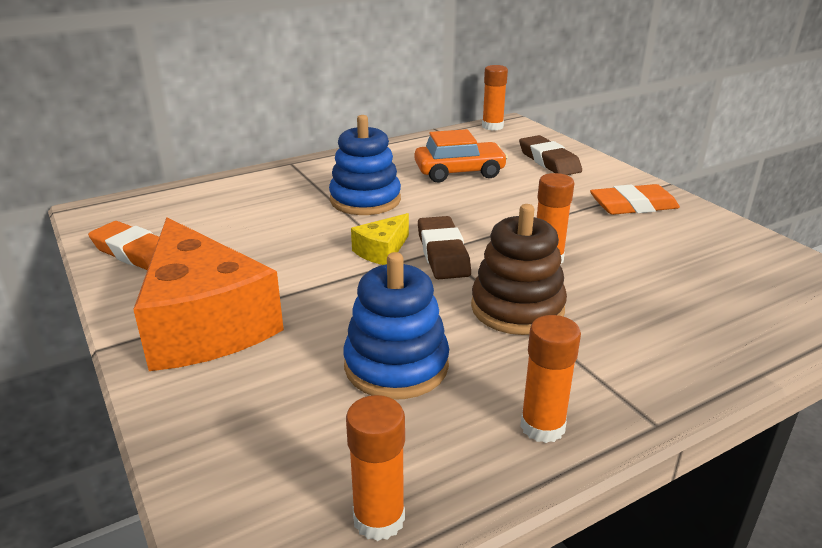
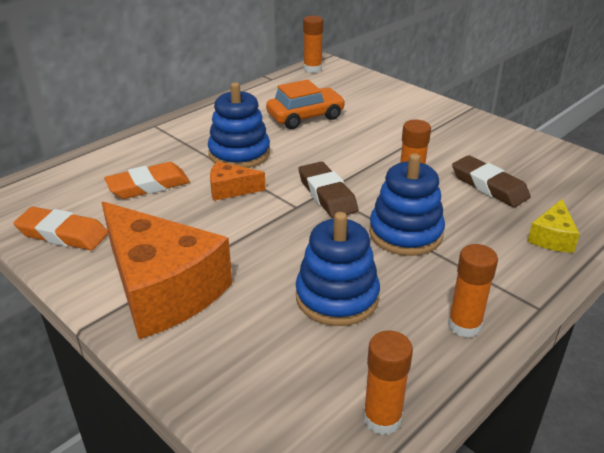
camera: 15 degrees left, 5 degrees up
(335, 234) = (230, 189): none -> orange cheese
(382, 251) = (277, 199): yellow cheese -> yellow cheese (552, 237)
(517, 308) = (405, 233): brown stacking toy -> blue stacking toy
(549, 161) = (373, 97): brown eraser -> brown eraser (489, 186)
(633, 206) = (454, 131): orange eraser -> orange eraser (148, 186)

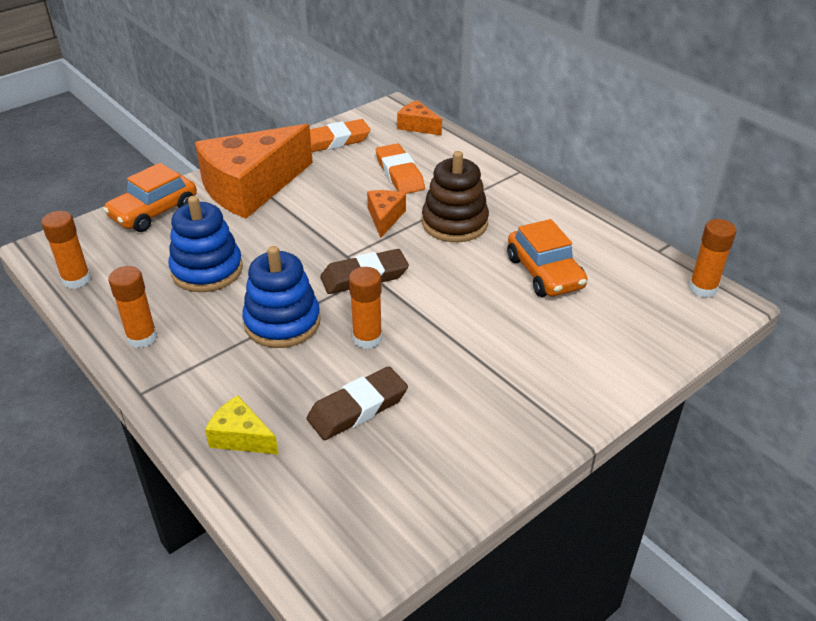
camera: 95 degrees right, 5 degrees up
(47, 180) = (417, 126): none -> orange cheese
(63, 234) = (335, 141): orange eraser -> orange eraser turned 45 degrees clockwise
(215, 374) = (154, 212): none -> orange car
(239, 153) = (454, 223): blue stacking toy -> brown stacking toy

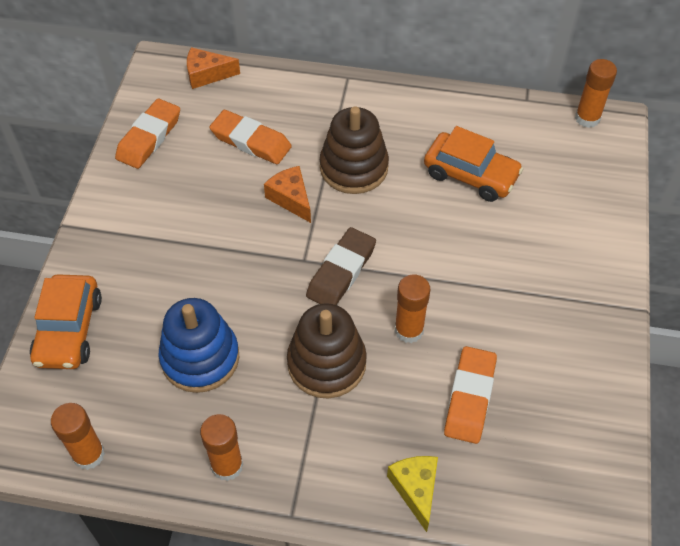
camera: 40 degrees left, 15 degrees up
(241, 437) = (415, 489): yellow cheese -> yellow cheese turned 90 degrees clockwise
(251, 188) = (132, 241): orange cheese -> none
(282, 322) = (326, 363): blue stacking toy -> brown stacking toy
(358, 408) = (469, 397): brown eraser -> orange eraser

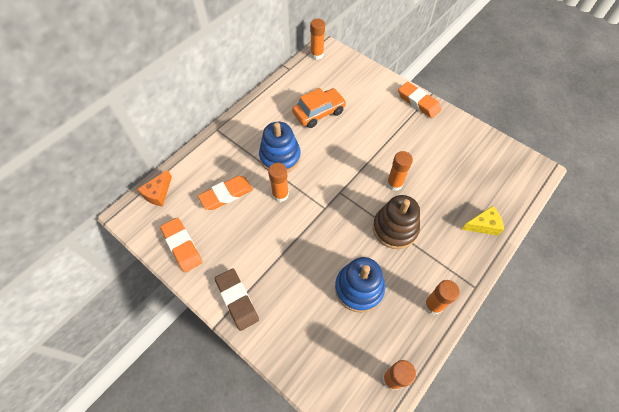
camera: 60 degrees left, 5 degrees up
(69, 330) = (298, 355): orange car -> none
(291, 198) = (280, 194): orange cheese -> orange glue stick
(341, 272) = (343, 195): brown eraser -> brown eraser (237, 300)
(354, 168) = (280, 157): brown stacking toy -> blue stacking toy
(415, 489) = (483, 225): yellow cheese -> yellow cheese turned 150 degrees clockwise
(469, 397) = (444, 179): orange eraser -> orange eraser (418, 102)

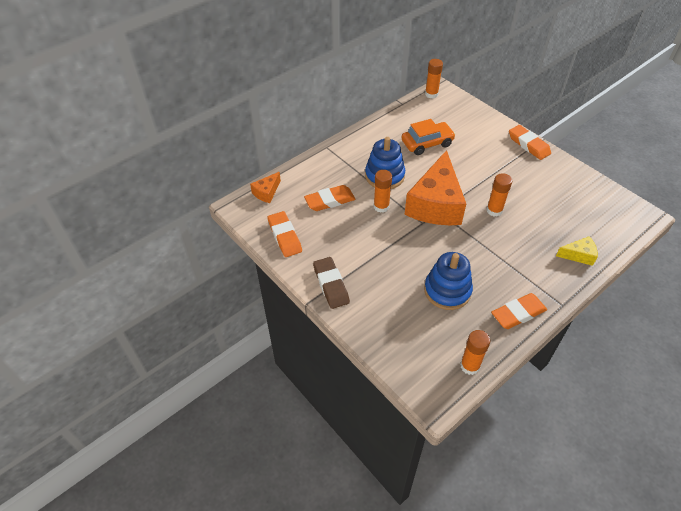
camera: 10 degrees right, 10 degrees down
(335, 184) = (436, 204): none -> orange cheese
(395, 228) = (489, 247): brown stacking toy -> none
(433, 305) = (518, 313): orange glue stick -> orange eraser

